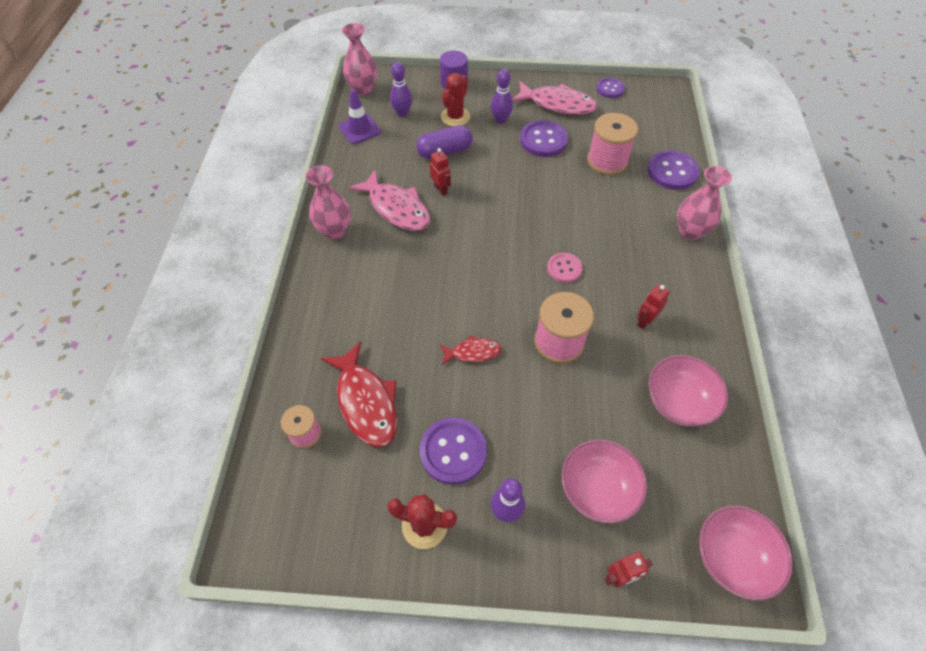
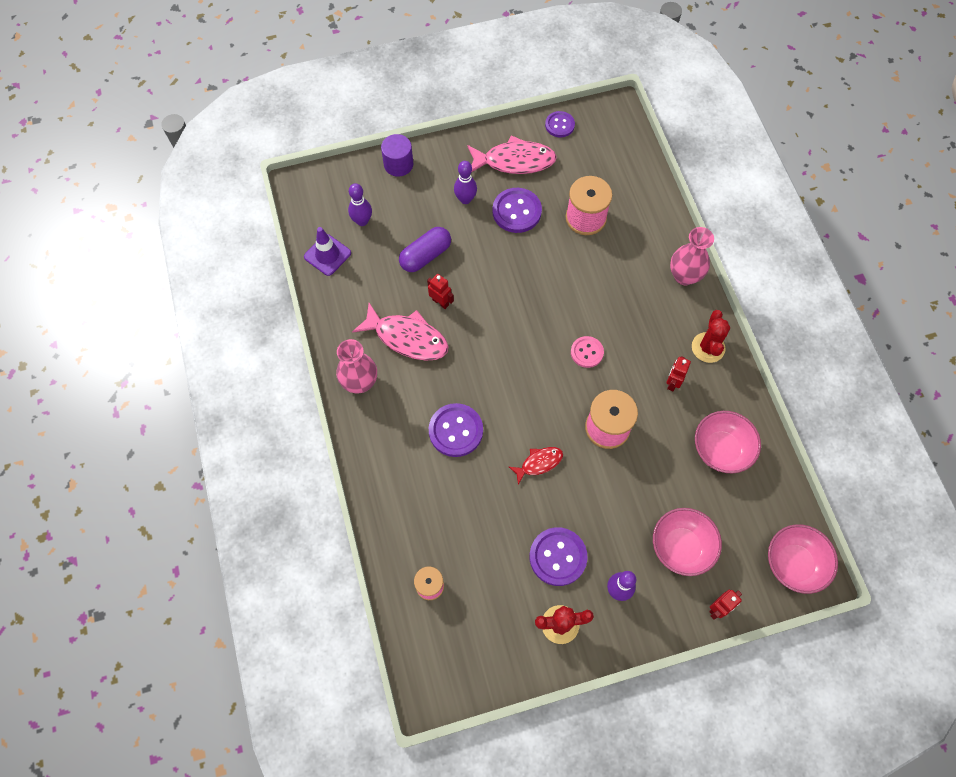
camera: 20 degrees left, 10 degrees up
(363, 89) = (307, 202): pink vase -> none
(366, 402) = (468, 540): red fish -> none
(455, 117) = (418, 209): red cactus -> red cactus (708, 347)
(672, 171) = (650, 212): purple button -> purple button (456, 431)

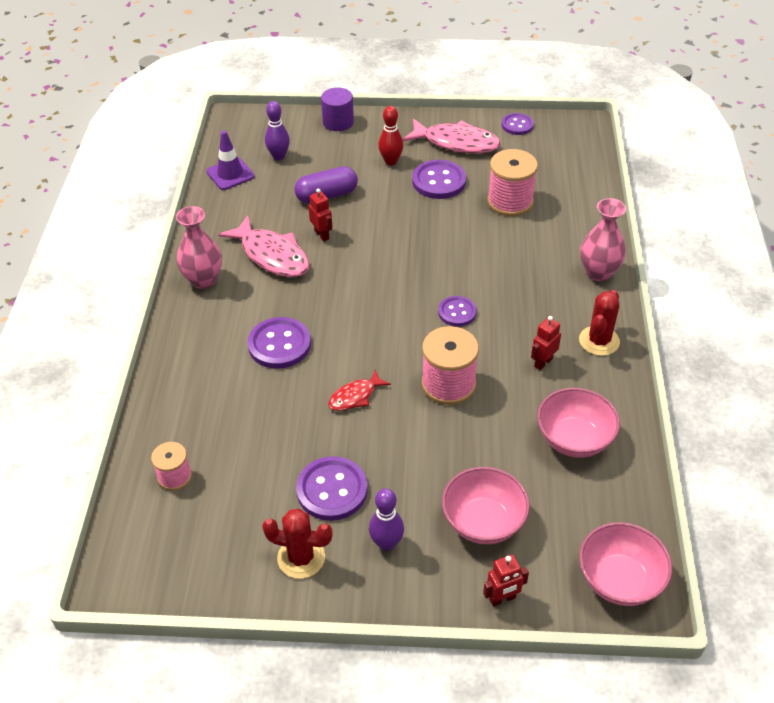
camera: 20 degrees right, 20 degrees down
(465, 199) = (391, 161): purple bowling pin -> red bowling pin
(539, 463) = (355, 396): red fish -> red fish turned 150 degrees clockwise
(587, 352) = (457, 312): pink button -> purple button

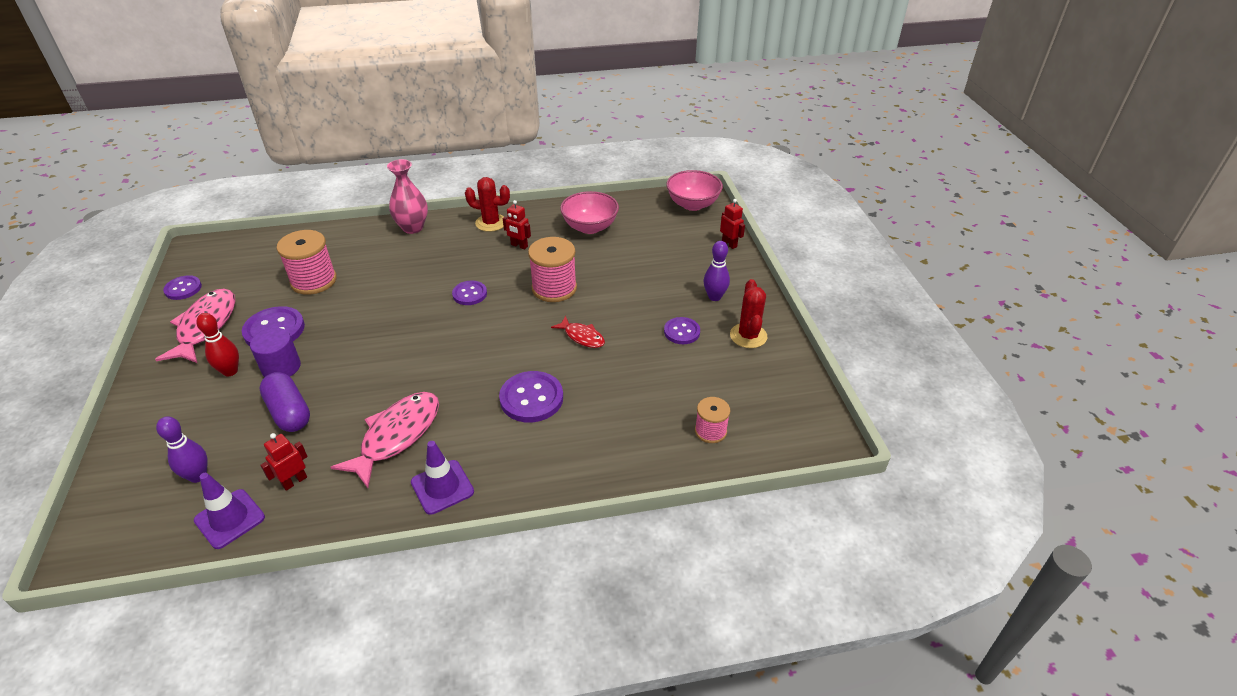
camera: 105 degrees left, 5 degrees down
(203, 280) = (442, 487): pink vase -> purple traffic cone
(322, 235) = (361, 402): red robot -> red robot (294, 481)
(332, 490) = (682, 332): purple button -> purple button, size x0.63
(338, 122) = (133, 433): purple cylinder -> purple cylinder (281, 367)
(483, 522) = (676, 257): pink bowl -> none

